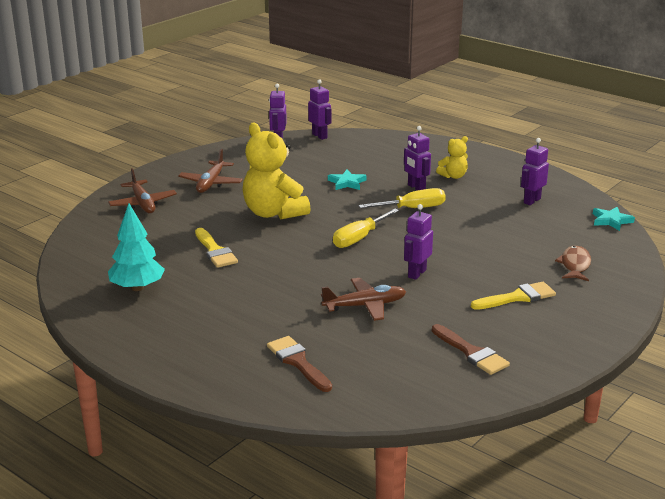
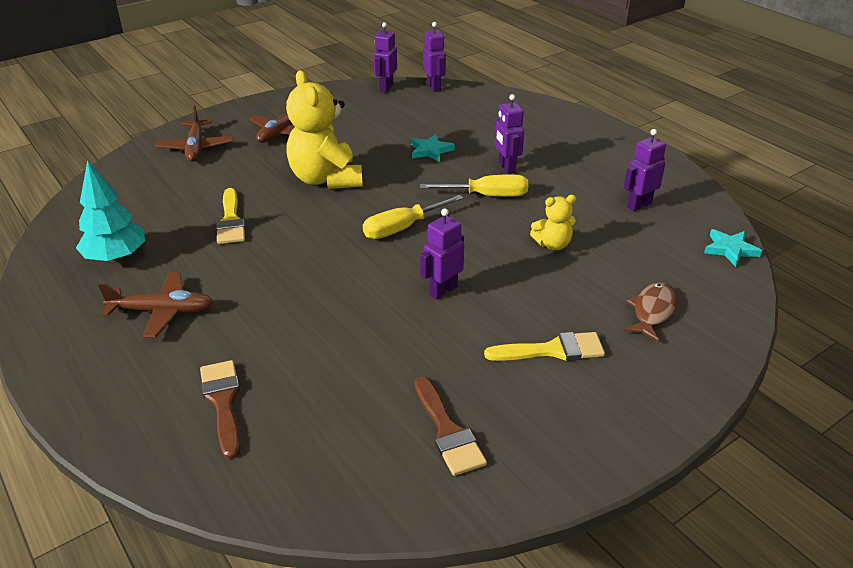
camera: 15 degrees right, 10 degrees up
(365, 306) = (354, 329): brown plane -> brown plane (162, 311)
(453, 176) = (559, 158): yellow teddy bear -> yellow teddy bear (553, 244)

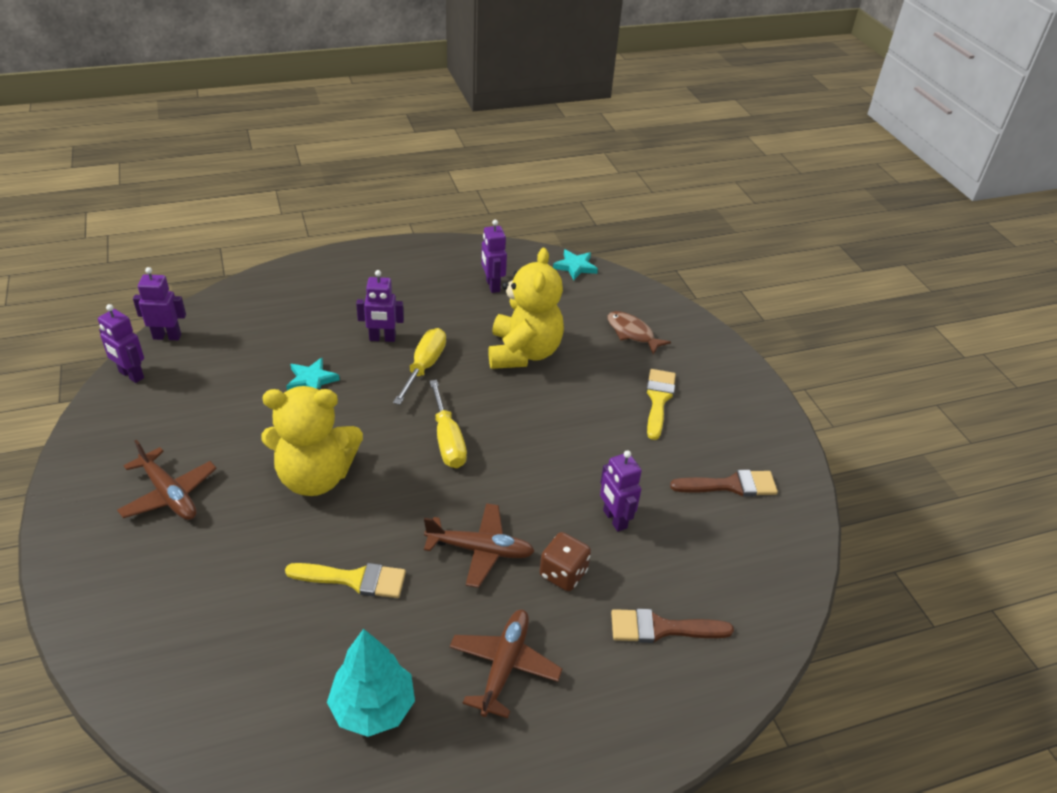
camera: 75 degrees left, 5 degrees up
(196, 148) = (143, 593): brown plane -> brown plane (480, 550)
(271, 325) = (563, 573): none -> brown dice
(443, 290) = (559, 439): purple robot -> purple robot (614, 519)
(553, 244) = (523, 353): yellow teddy bear -> yellow teddy bear, size x2.01

